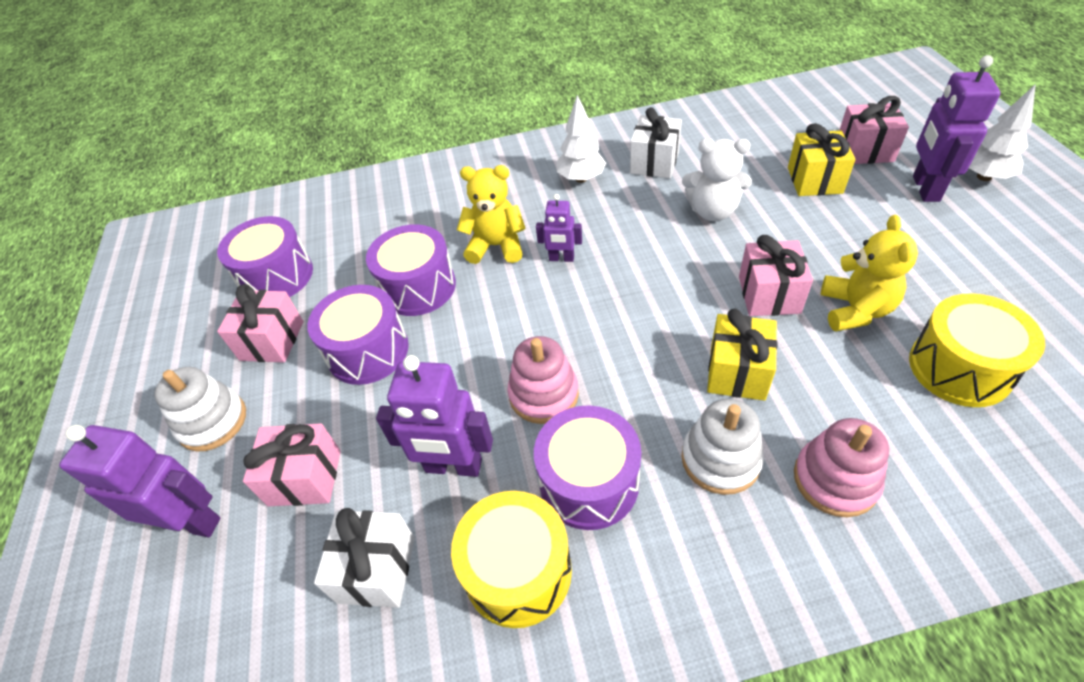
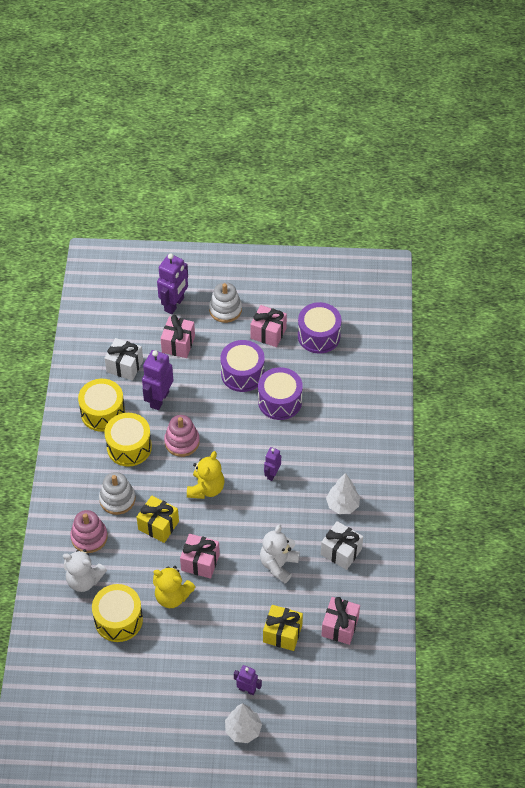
camera: 100 degrees right, 5 degrees up
(496, 246) = (297, 445): yellow teddy bear -> yellow teddy bear (206, 488)
(589, 482) = (129, 447): purple drum -> yellow drum
(864, 151) = (299, 679): pink gift -> pink gift (340, 626)
(925, 188) = (247, 689): purple robot -> purple robot, size x0.57
(931, 452) = (84, 580): none -> white teddy bear

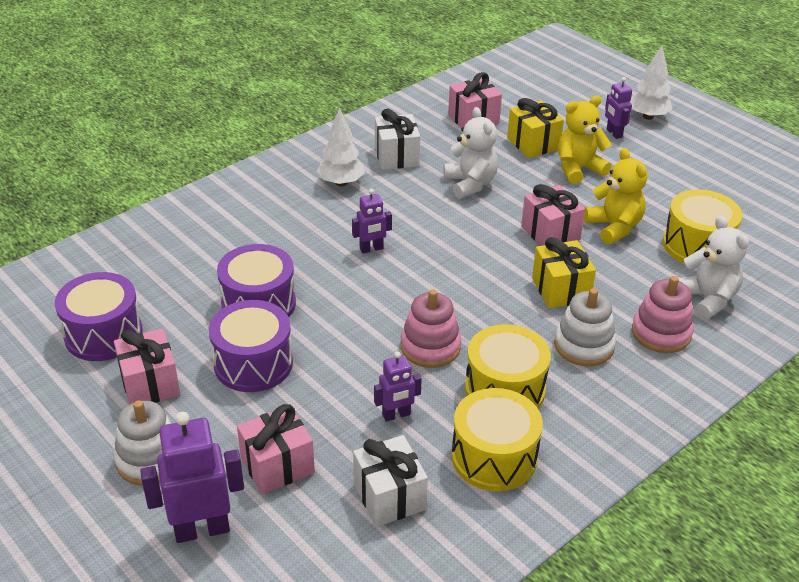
camera: 135 degrees left, 15 degrees down
(159, 399) = (396, 415): purple robot -> purple robot, size x0.57
(206, 488) = (462, 285): yellow teddy bear -> yellow teddy bear (578, 169)
(278, 564) = (470, 184): white teddy bear -> white teddy bear turned 90 degrees counterclockwise

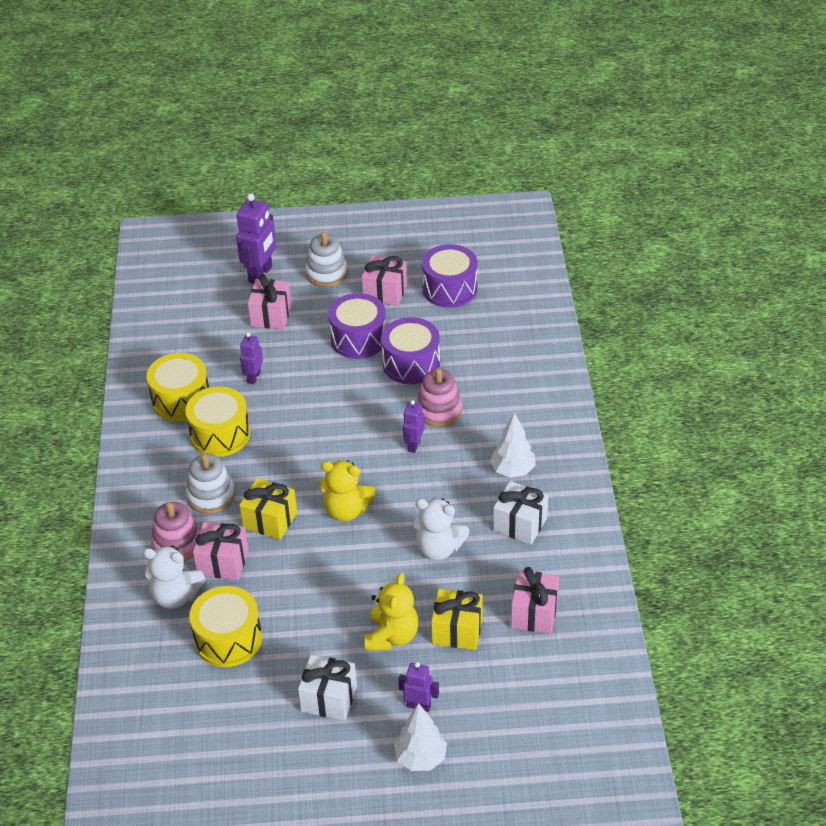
camera: 130 degrees right, 5 degrees up
(389, 496) = (204, 346): white gift -> white gift (329, 698)
(430, 347) = (289, 421): pink stacking toy -> pink stacking toy (439, 410)
(550, 233) = (332, 557): pink gift -> pink gift (223, 562)
(614, 227) = (299, 602): yellow teddy bear -> yellow teddy bear (346, 510)

